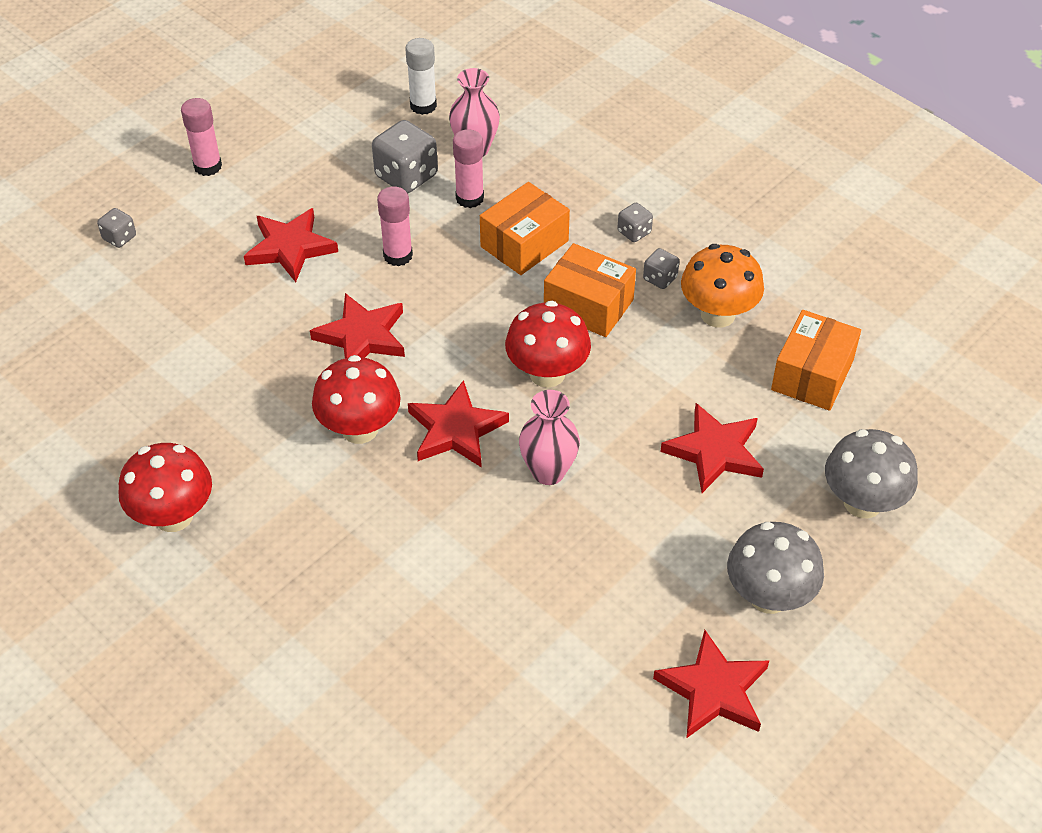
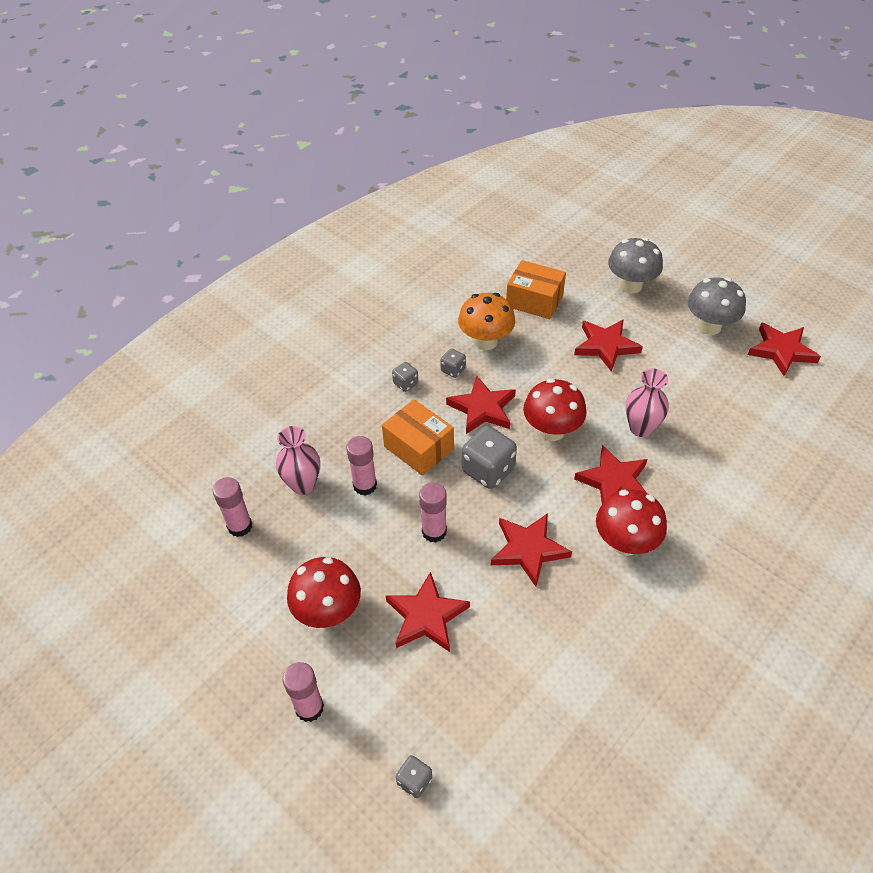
camera: 90 degrees left, 0 degrees up
(173, 516) = (742, 667): red mushroom -> red mushroom (328, 611)
(406, 176) = (335, 533): grey dice -> grey dice (488, 470)
(423, 106) = (240, 526): white glue stick -> pink glue stick
(588, 305) = (482, 408): orange box -> red star

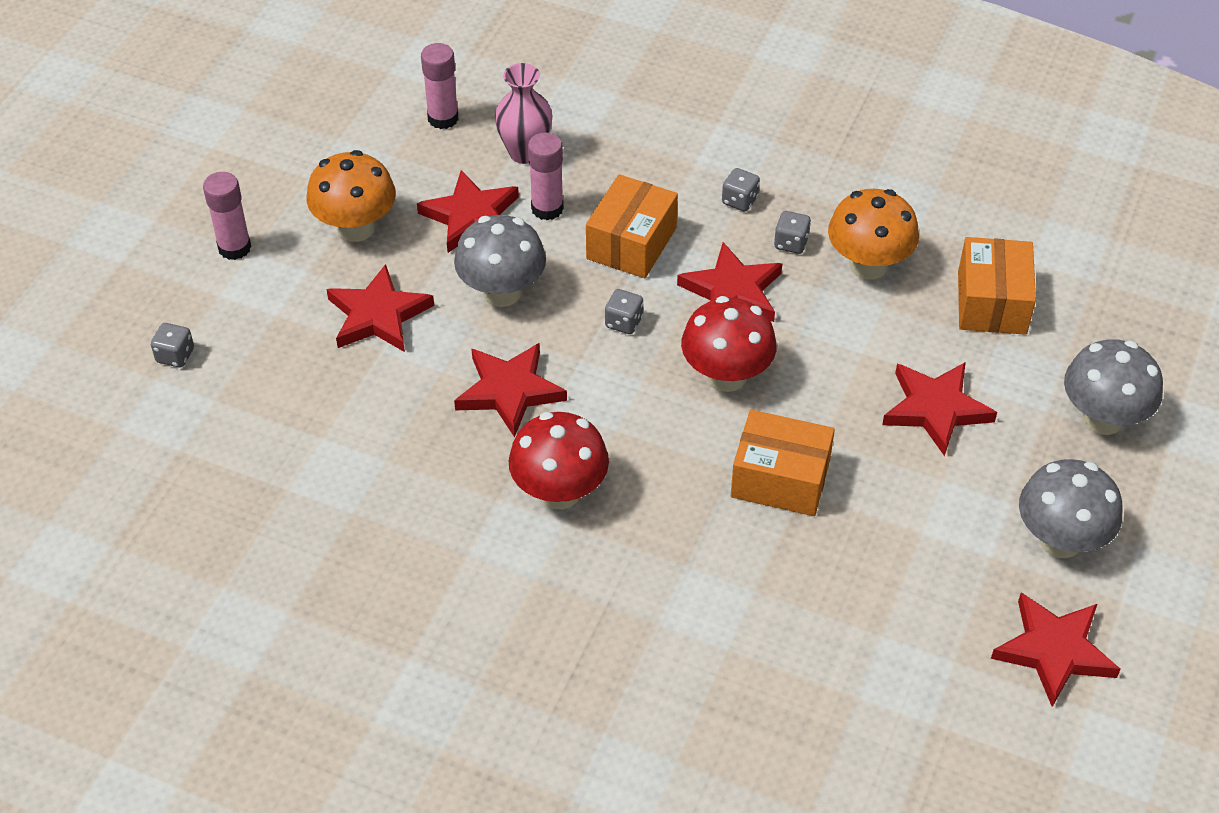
camera: 70 degrees right, 0 degrees up
(328, 611) = (356, 228): red mushroom -> orange mushroom
(434, 532) = (502, 292): pink glue stick -> grey mushroom
(488, 470) = (624, 322): grey dice -> grey dice, size x0.52
(614, 482) = (662, 463): red star -> red star (471, 217)
(641, 428) = (780, 479): pink vase -> orange box

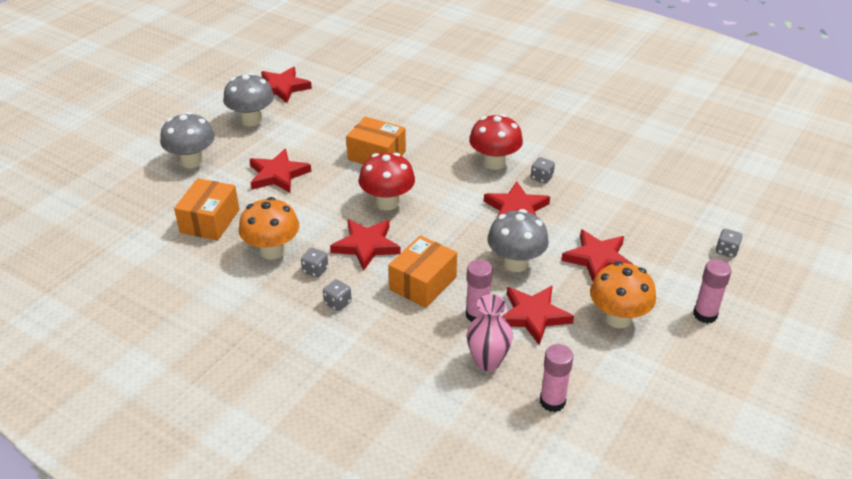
camera: 170 degrees left, 10 degrees down
(624, 322) = (440, 236): grey dice -> grey dice (541, 178)

